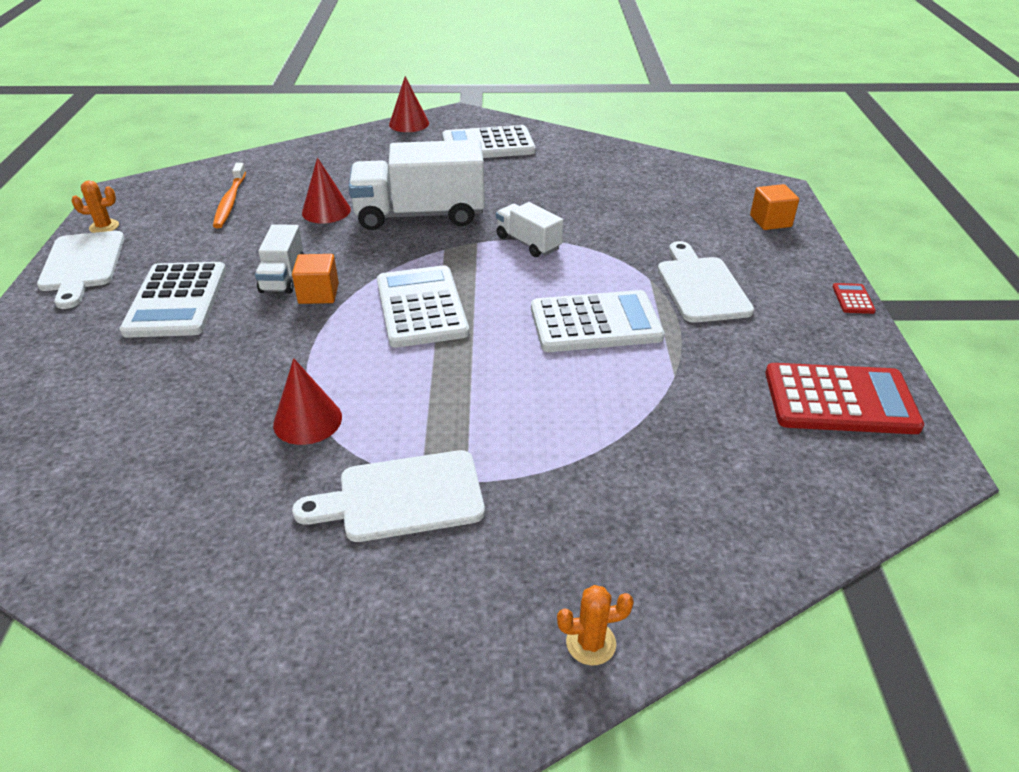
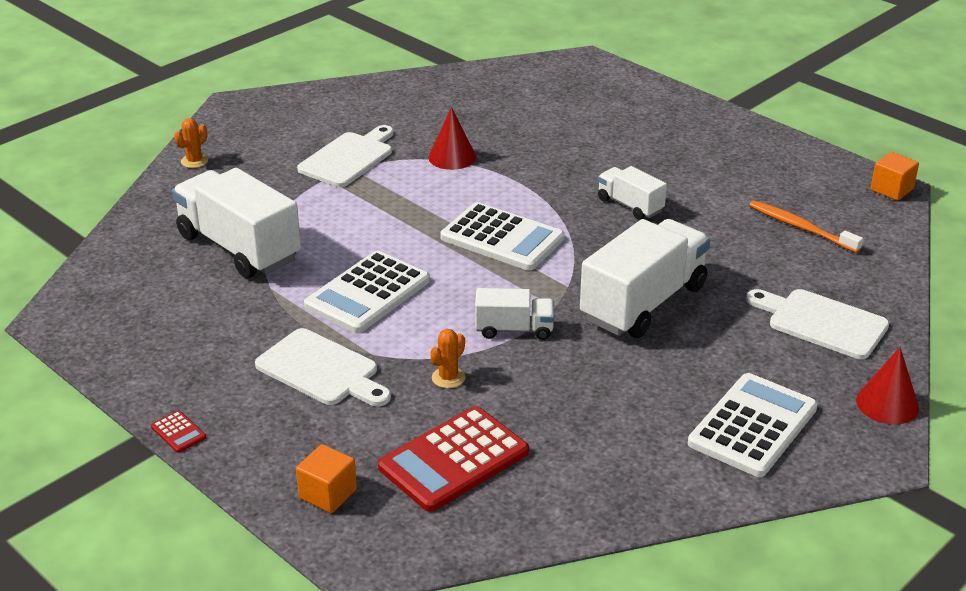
camera: 135 degrees right, 5 degrees down
(82, 265) = (762, 143): white cutting board -> white cutting board (822, 322)
(104, 227) = (822, 165): orange cactus -> orange cactus (448, 378)
(176, 301) = (655, 160): white calculator -> none
(318, 294) = (583, 209): orange cube -> orange cube (891, 189)
(326, 211) = (718, 263): red cone -> none
(663, 440) = (239, 248): none -> white truck
(840, 400) = (139, 331): red calculator -> red calculator (453, 460)

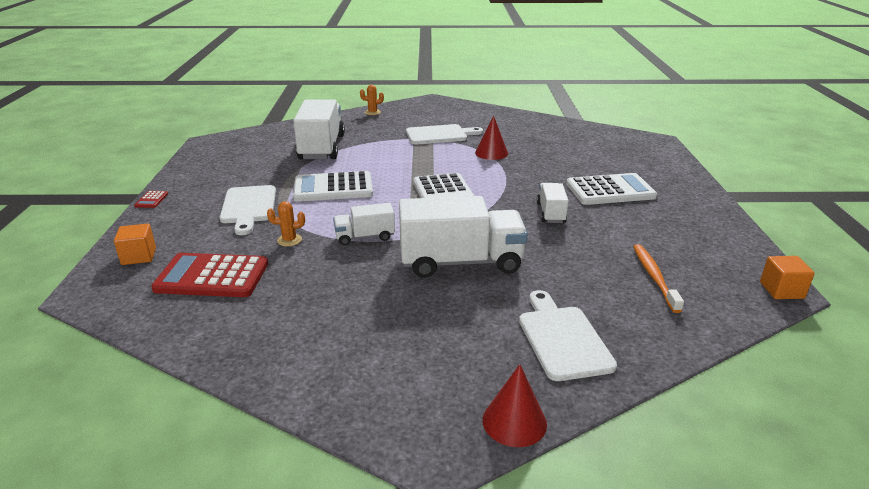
camera: 45 degrees right, 5 degrees down
(514, 329) = (365, 237): white truck -> white truck turned 120 degrees clockwise
(753, 426) = (391, 368): white calculator -> white calculator (610, 190)

